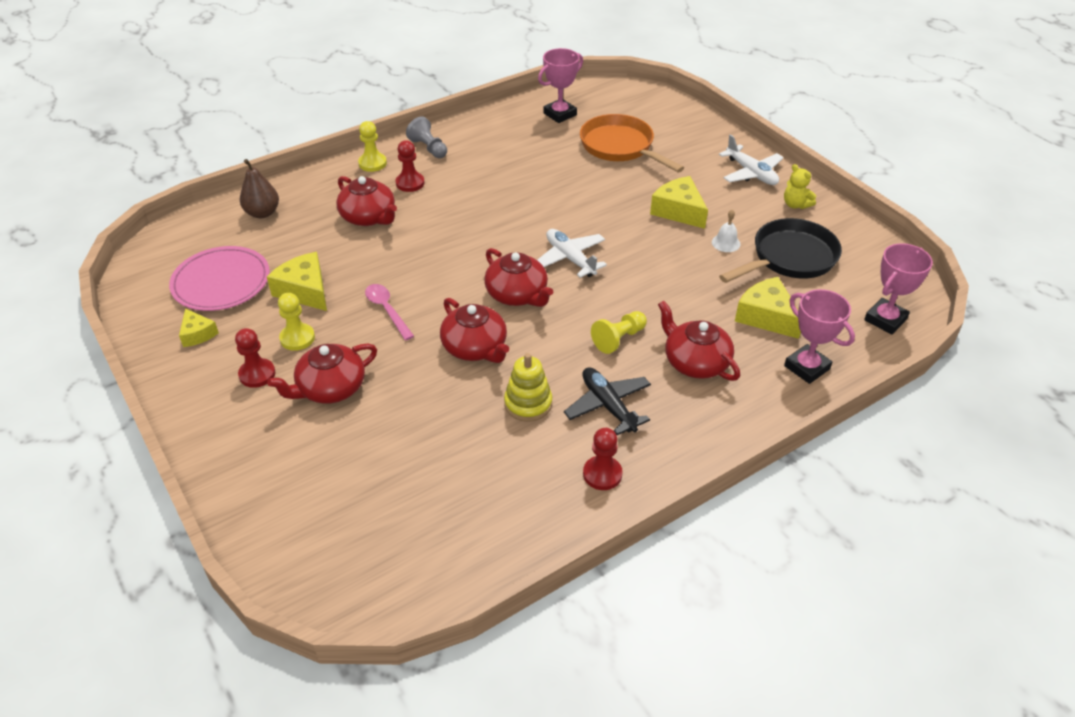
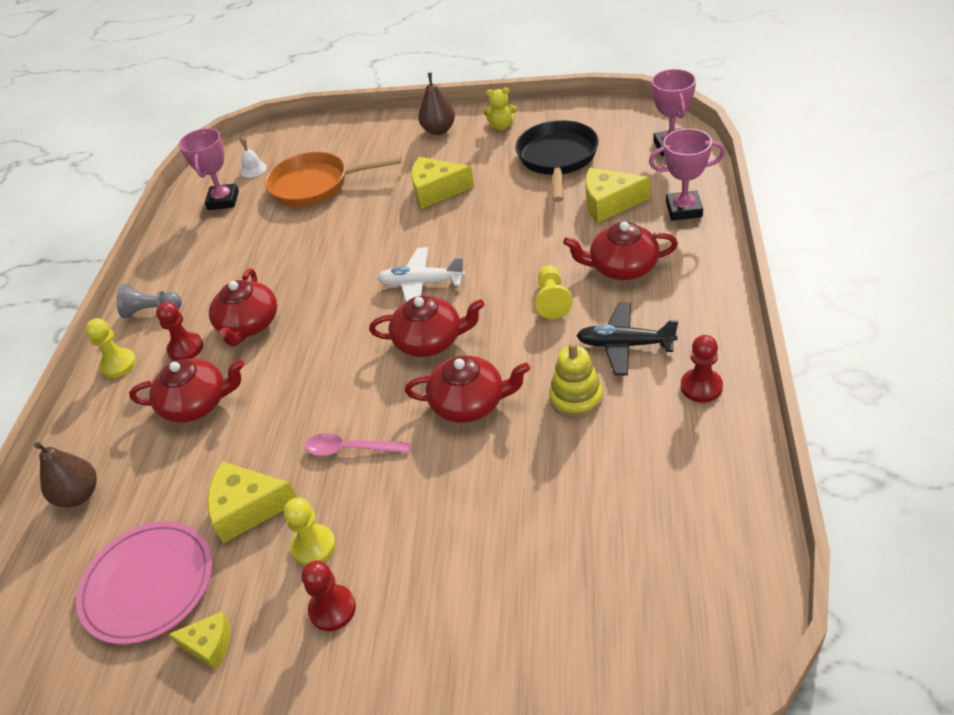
camera: 45 degrees left, 0 degrees up
(330, 388) = (416, 547): red teapot -> red teapot (248, 325)
(726, 243) = (504, 183): white bell -> white bell (253, 169)
(751, 173) = (439, 130): white plane -> brown pear

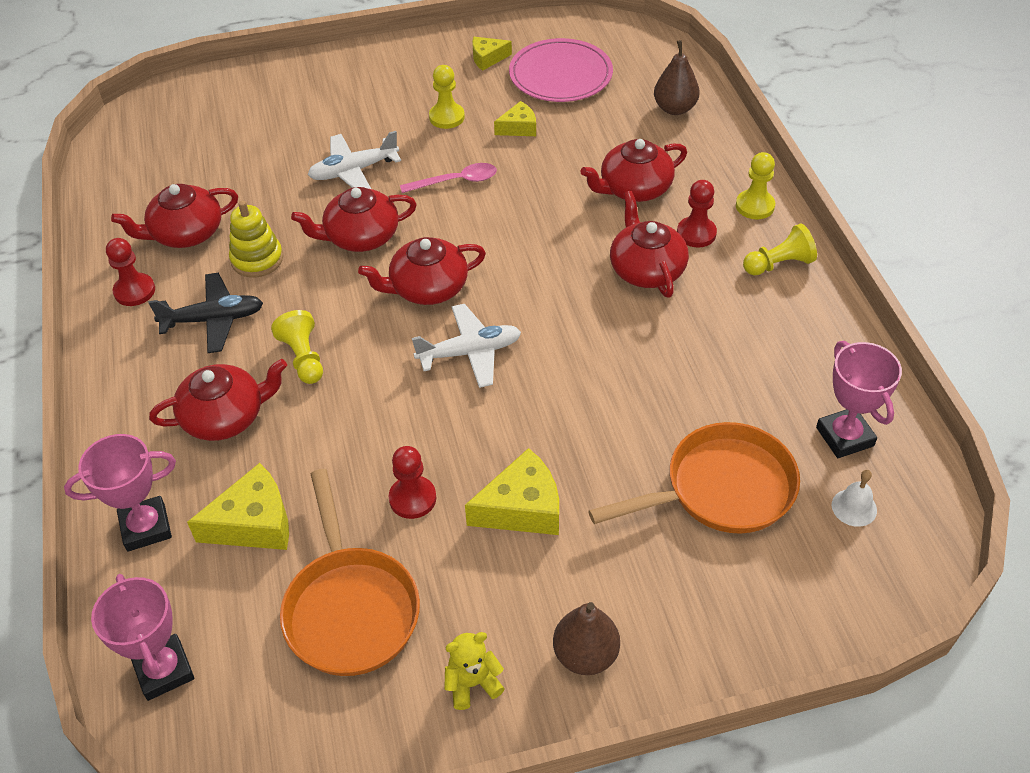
camera: 155 degrees right, 5 degrees up
(151, 311) = (779, 264): grey pawn -> yellow pawn
(247, 508) = (519, 128): yellow cheese -> yellow cheese, size x0.60
(332, 609) = (410, 90): red pawn -> red pawn (412, 498)
(449, 488) = (353, 171): none -> white plane
(557, 159) = (350, 608): black pan -> orange pan
(647, 444) = (186, 233): none -> red teapot

